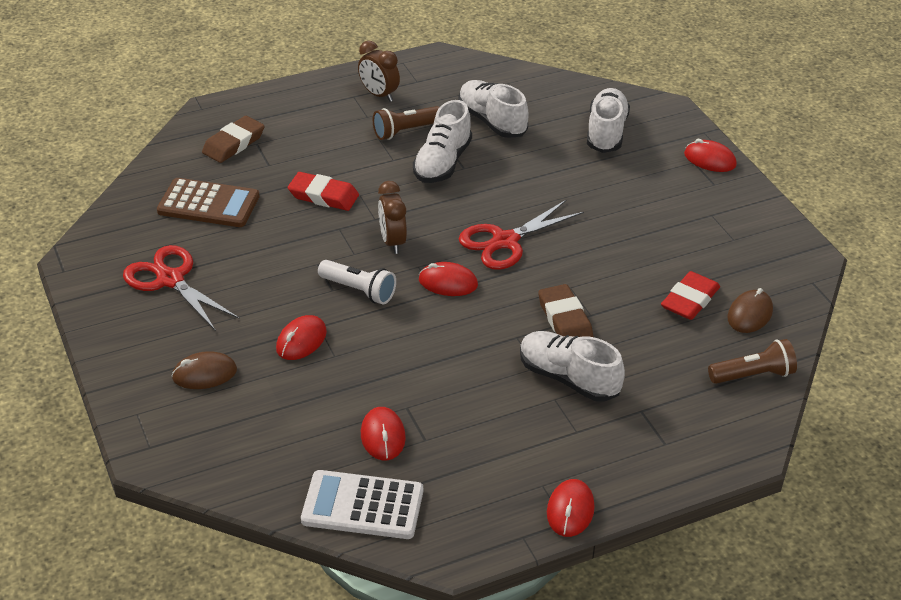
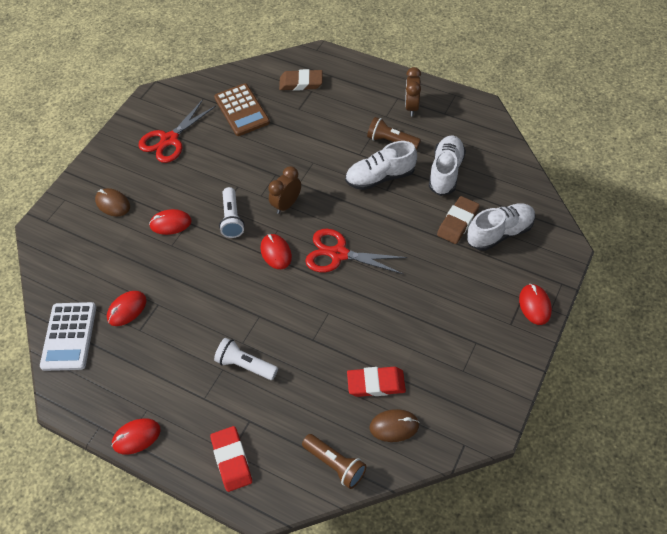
camera: 55 degrees right, 15 degrees up
(170, 280) = (169, 140): red scissors -> red scissors turned 150 degrees counterclockwise
(323, 196) = (296, 148): red eraser -> red eraser (231, 460)
(362, 506) = (69, 336): white calculator -> white calculator turned 150 degrees counterclockwise
(565, 319) = (296, 329): brown eraser -> brown eraser (457, 222)
(568, 378) = (245, 365): white shoe -> white flashlight

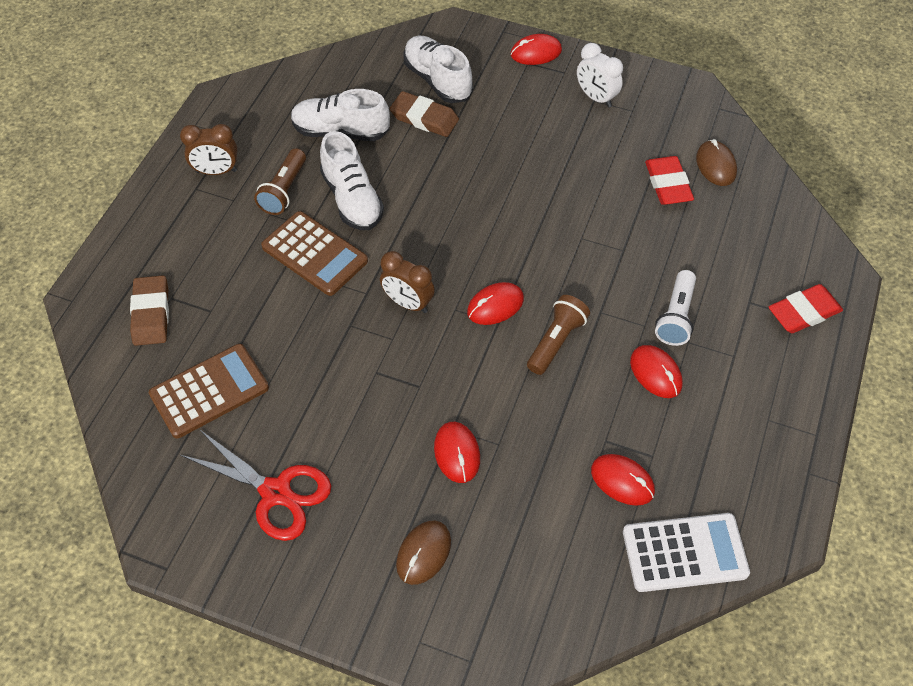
camera: 100 degrees left, 0 degrees up
(136, 437) = (808, 423): red mouse -> red mouse (655, 373)
(232, 219) = (440, 369): white flashlight -> none
(335, 157) = (314, 254): none -> brown calculator
(335, 464) = (776, 213): brown flashlight -> brown flashlight (556, 341)
(338, 254) = (489, 234): red scissors -> none
(479, 344) = (596, 98): none -> white clock

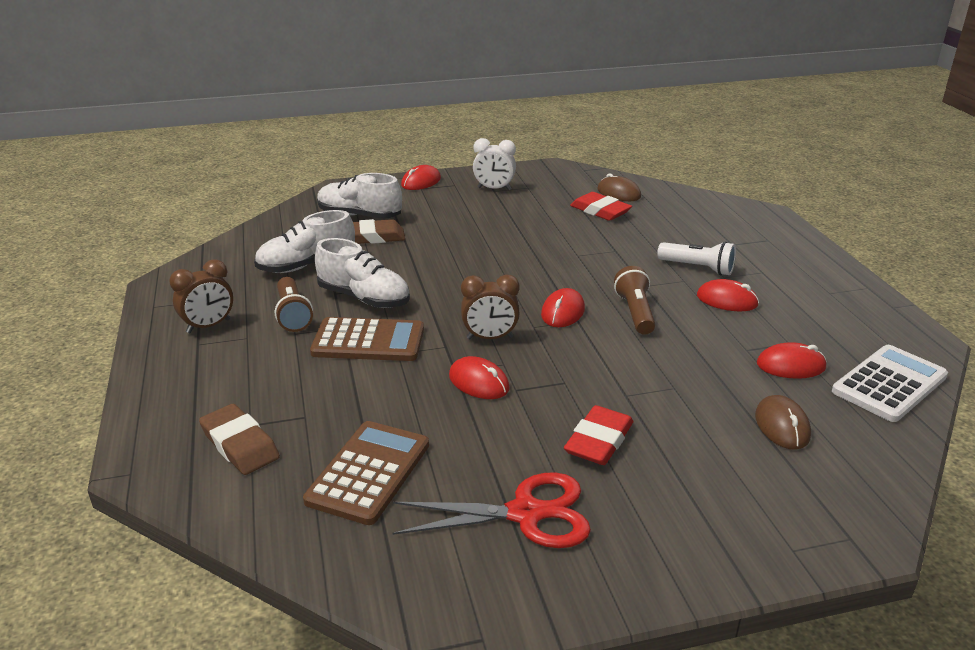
camera: 35 degrees left, 25 degrees down
(423, 553) = (712, 486): brown mouse -> brown mouse (782, 426)
(457, 453) = (650, 408): red mouse -> red mouse (478, 382)
(676, 316) = (698, 268): white flashlight -> white flashlight turned 45 degrees counterclockwise
(804, 312) = (771, 236): red eraser -> red eraser (599, 441)

